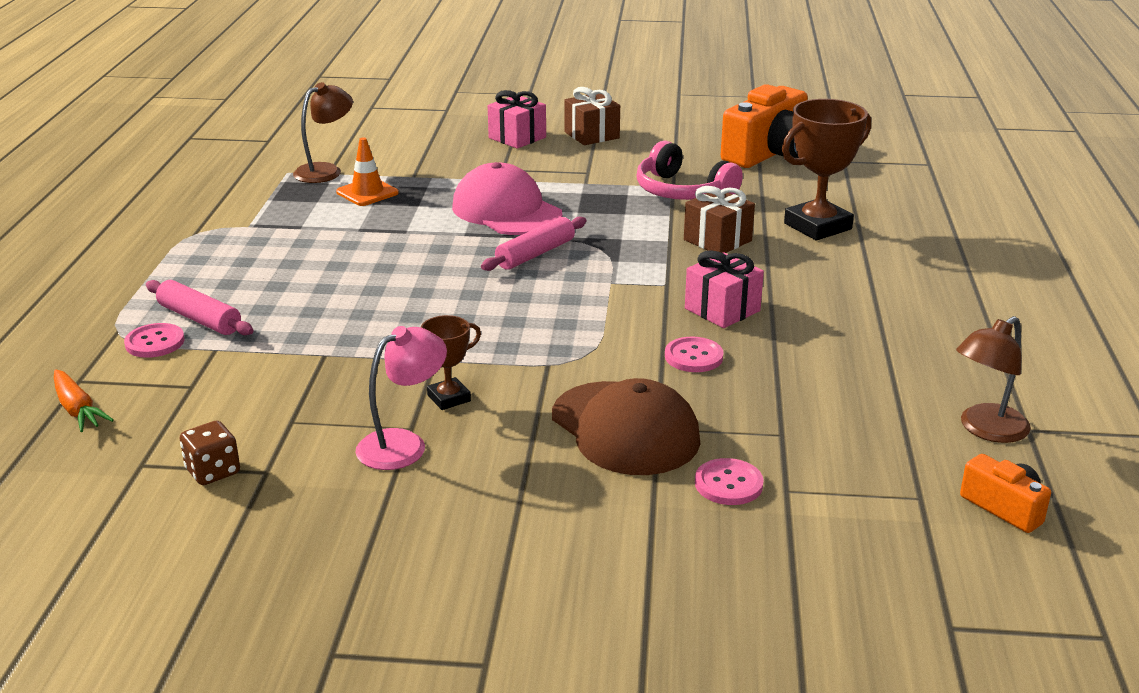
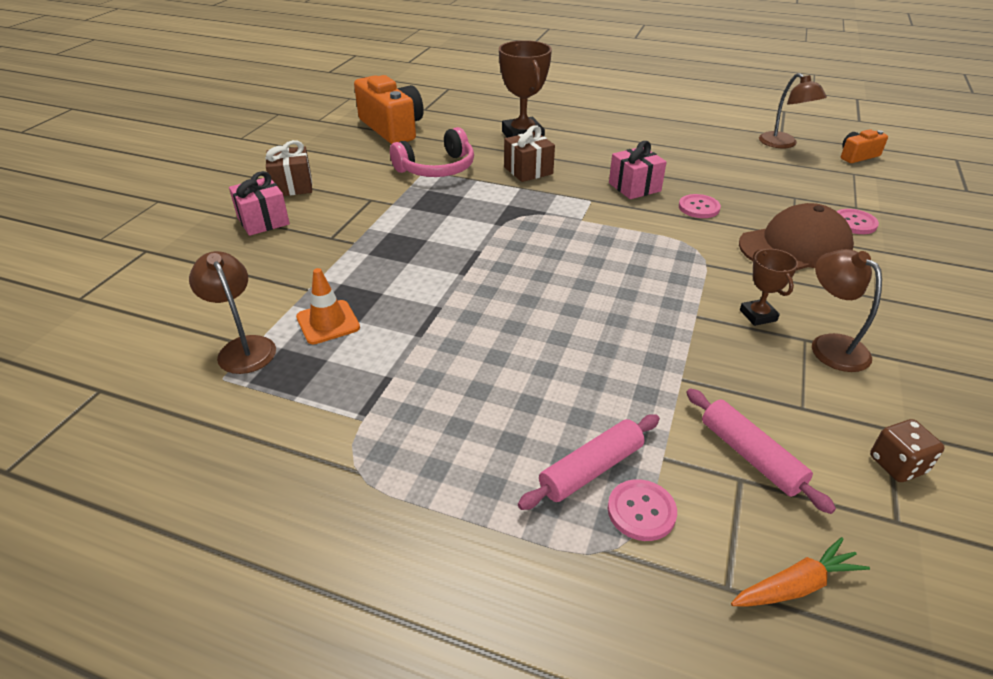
camera: 75 degrees left, 10 degrees up
(403, 444) = (830, 345): pink lamp -> brown lamp
(506, 211) = (425, 247): pink cap -> none
(535, 254) = (519, 244): pink rolling pin -> pink rolling pin (750, 456)

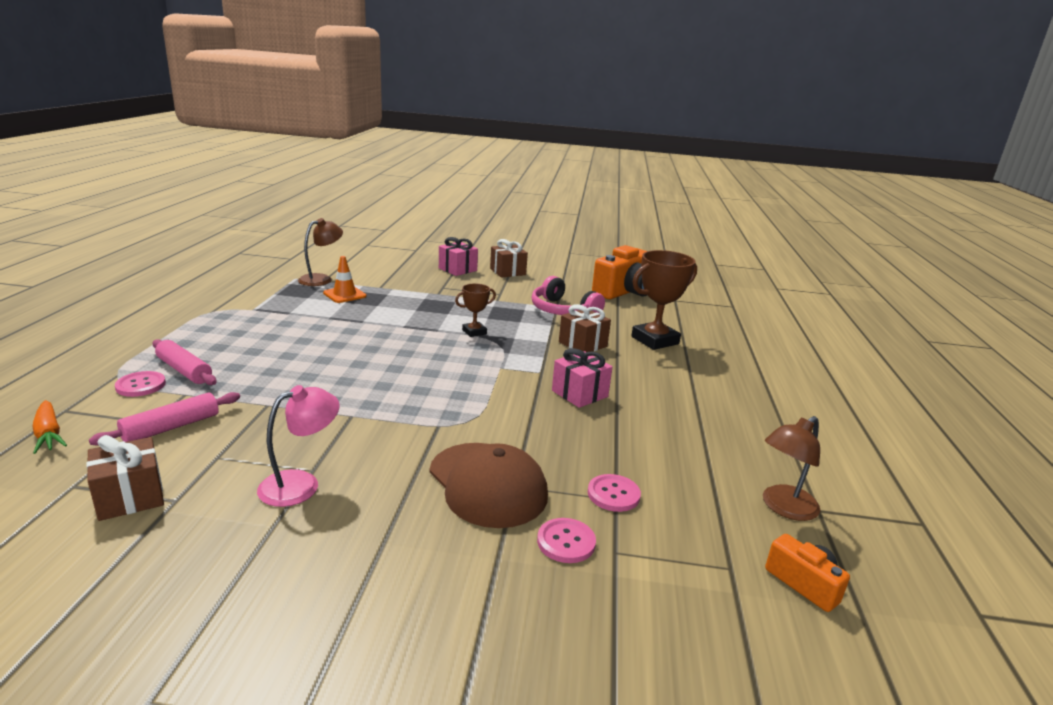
camera: 75 degrees right, 15 degrees down
(699, 208) = (553, 428): pink button -> pink button (613, 494)
(758, 315) = (352, 447): brown trophy -> brown trophy (474, 332)
(830, 345) = (301, 484): brown lamp -> pink lamp
(897, 465) = (130, 497): brown dice -> brown gift

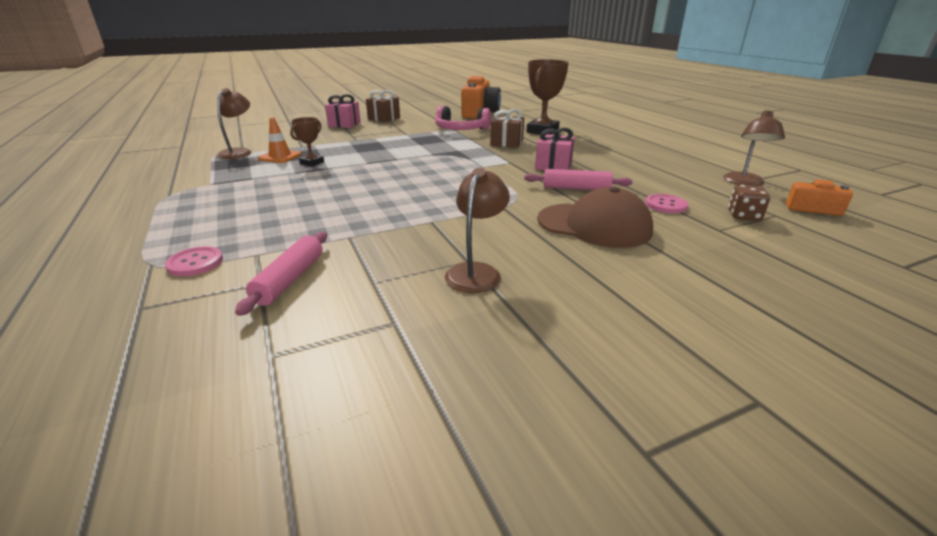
camera: 30 degrees left, 5 degrees up
(49, 434) = (157, 331): orange carrot -> none
(130, 497) = (348, 338): brown gift -> none
(184, 370) = (222, 240): pink rolling pin -> pink rolling pin (576, 188)
(301, 484) = (476, 272): pink lamp -> brown lamp
(474, 332) = (425, 153): brown trophy -> brown trophy (312, 163)
(566, 542) = (689, 235): pink button -> none
(683, 549) = (744, 216): none -> brown dice

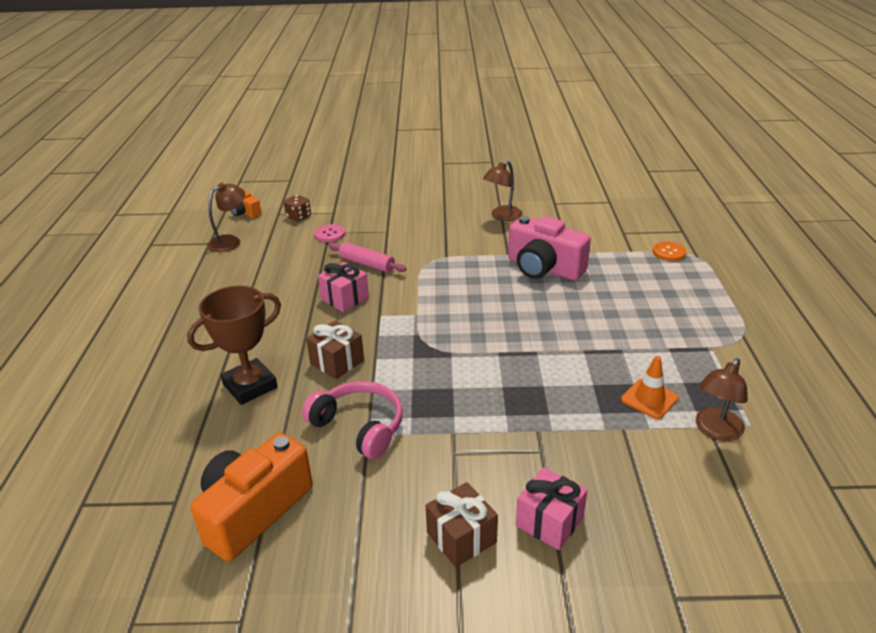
camera: 155 degrees left, 5 degrees up
(195, 263) = (668, 252): pink button -> orange button
(290, 279) = (606, 231): pink rolling pin -> none
(312, 163) = (604, 370): brown trophy -> none
(380, 215) = (544, 268): none -> pink camera
(594, 225) = (402, 229): brown cap -> none

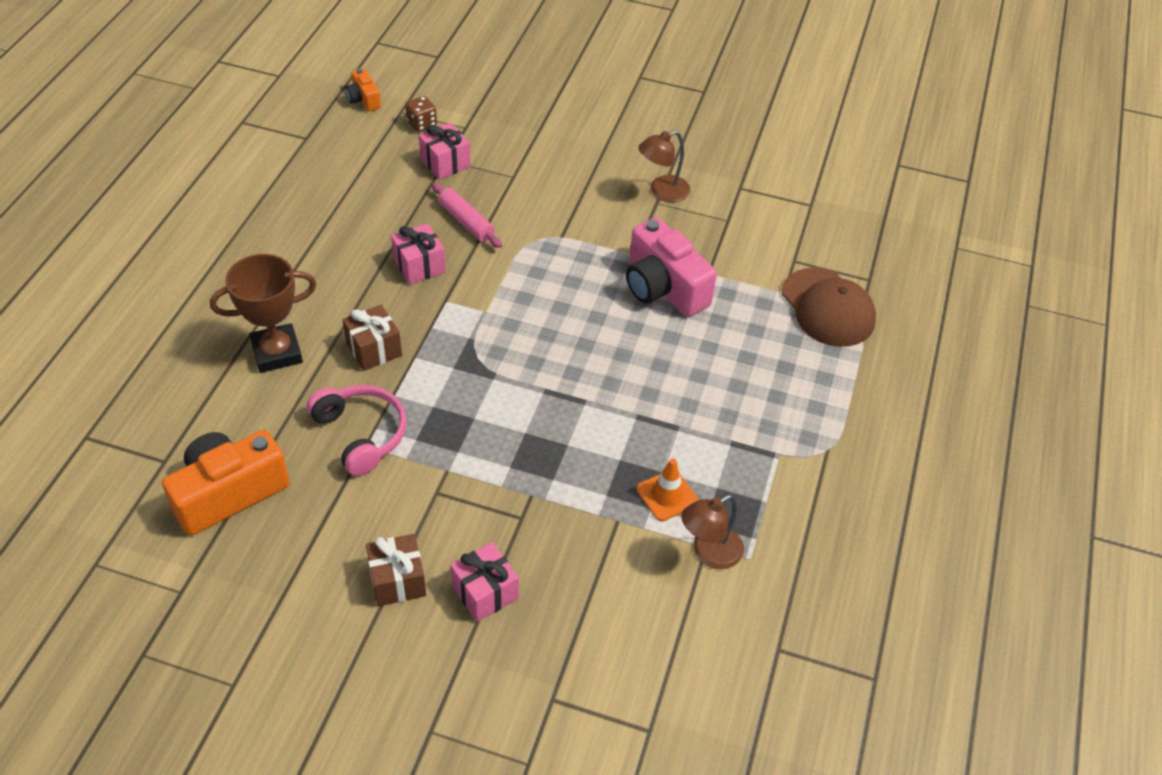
camera: 15 degrees right, 15 degrees up
(230, 241) = (330, 142): brown lamp -> none
(330, 234) = (445, 163): pink button -> pink gift
(668, 252) = (828, 308): orange button -> brown cap

